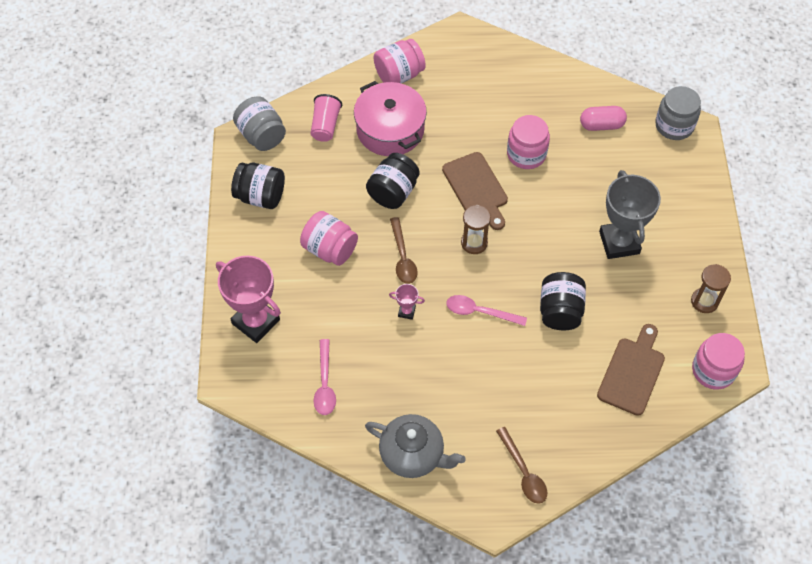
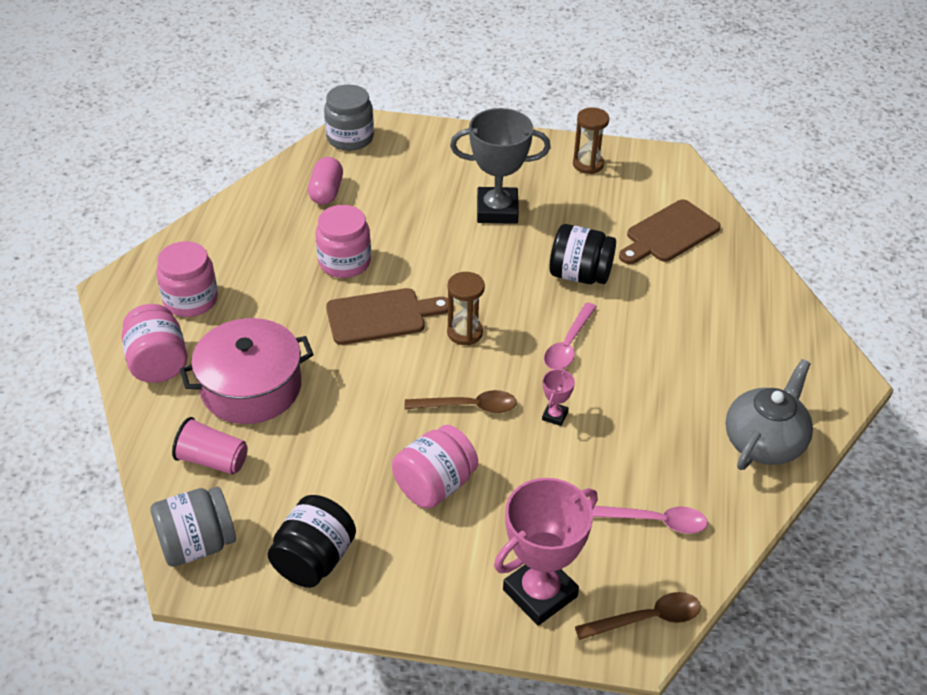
camera: 80 degrees left, 15 degrees down
(393, 192) = (359, 400): black jar -> none
(523, 472) = (790, 344): brown spoon -> brown spoon (647, 619)
(632, 372) = (669, 233): brown cutting board -> brown cutting board turned 75 degrees counterclockwise
(713, 370) = (673, 176): pink jar -> pink jar (191, 300)

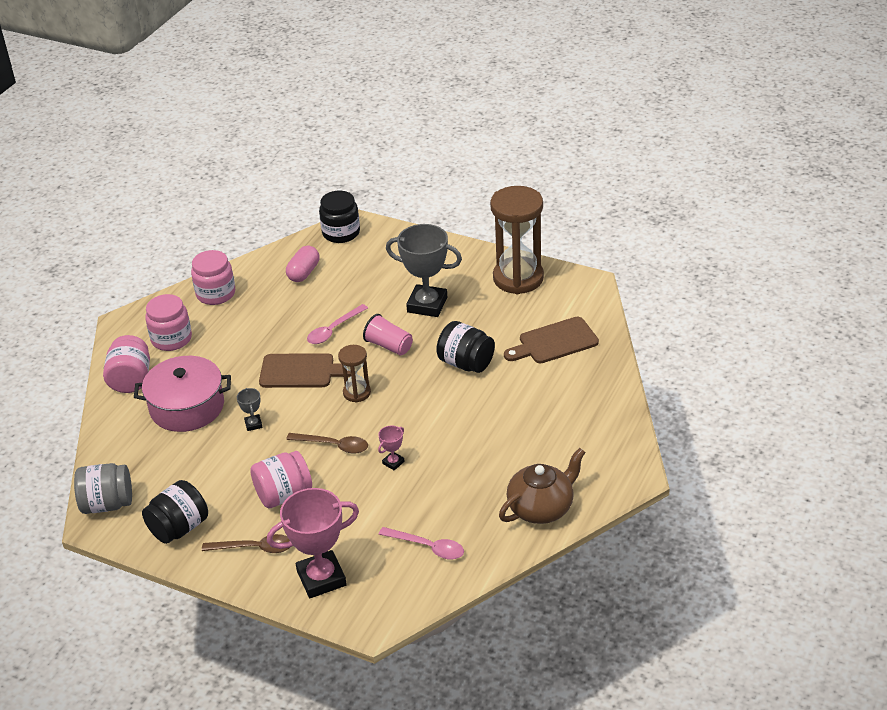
camera: 20 degrees right, 5 degrees down
(212, 460) = (140, 451): pink cup -> pink cup (389, 346)
(344, 262) = (293, 328): pink jar -> pink jar (216, 294)
(350, 138) = (341, 233): grey jar -> black jar
(351, 396) = (253, 424): none -> grey trophy
(568, 345) = (430, 414): pink spoon -> pink spoon (333, 330)
(588, 164) = (518, 278): brown hourglass -> brown hourglass, size x1.97
(647, 619) = (387, 609): brown spoon -> brown spoon (254, 548)
(764, 442) = (541, 508): grey teapot -> brown teapot

